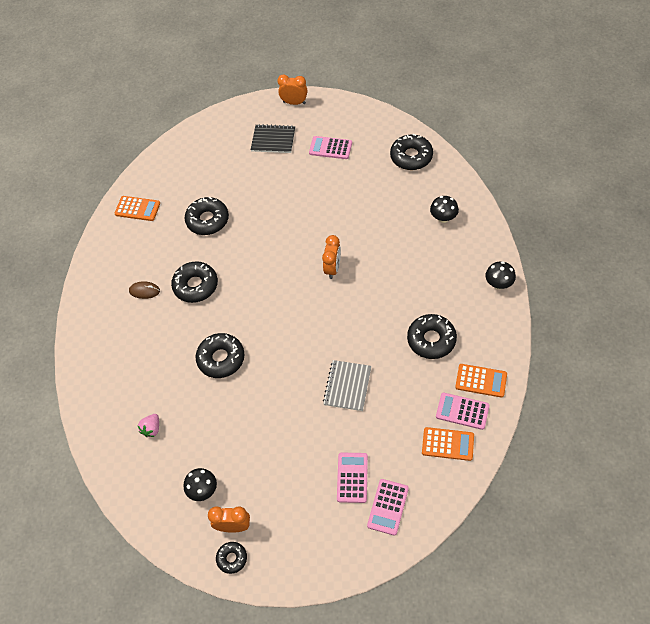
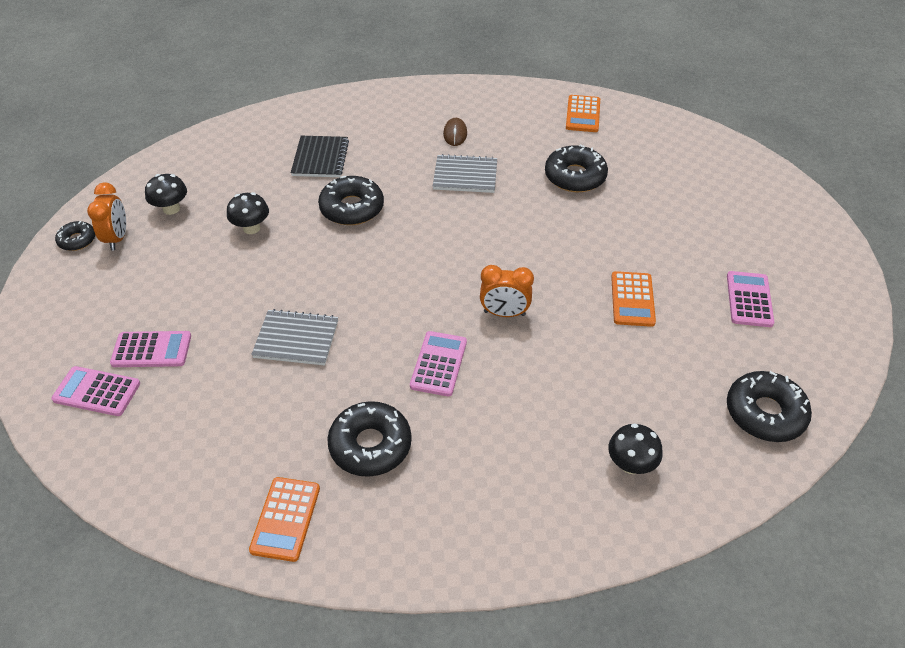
camera: 80 degrees right, 10 degrees down
(152, 429) = (260, 160): pink strawberry -> none
(196, 285) = (465, 176): black donut -> grey notebook
(273, 140) = (743, 231): black notebook -> black notebook (320, 158)
(294, 102) = (833, 250): orange clock -> none
(447, 444) = (178, 467): orange calculator -> orange calculator (632, 299)
(462, 411) = (232, 489): pink calculator -> pink calculator (438, 364)
(498, 284) = (489, 555): black mushroom -> black mushroom (251, 228)

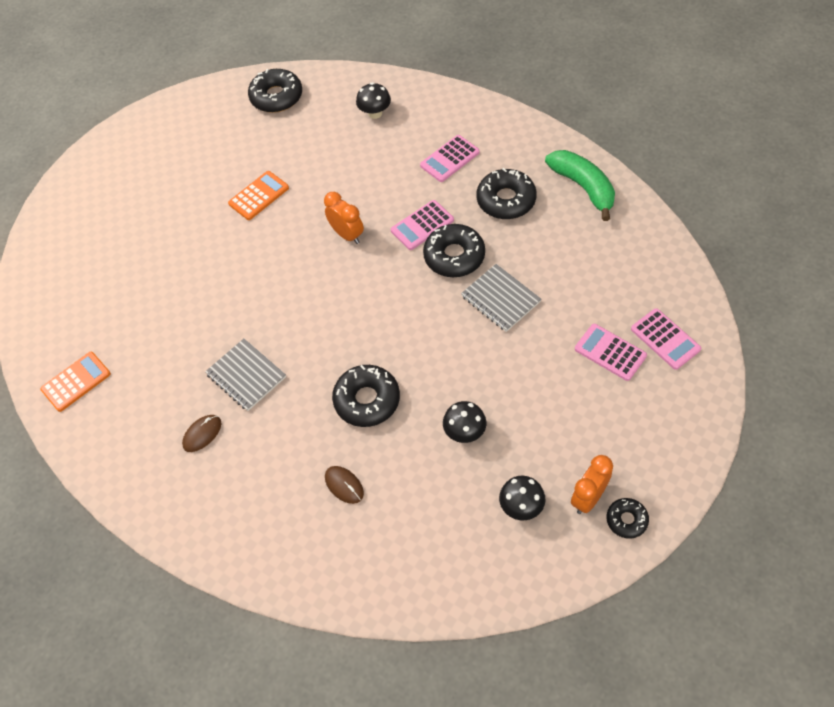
camera: 135 degrees left, 10 degrees up
(285, 519) = (583, 187): orange calculator -> green banana
(320, 158) = (344, 485): black notebook -> brown mouse
(575, 176) = (168, 317): black donut -> black donut (454, 256)
(749, 299) = (193, 155): pink calculator -> pink calculator (450, 159)

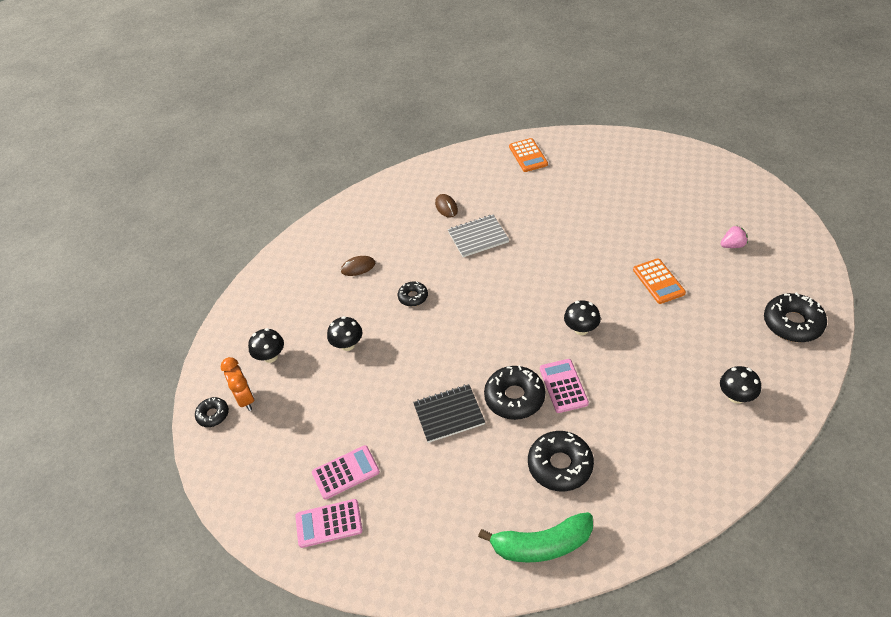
camera: 115 degrees right, 10 degrees down
(188, 155) = (732, 245): none -> pink strawberry
(347, 235) = (581, 329): orange clock -> black mushroom
(367, 400) = (413, 297): black donut -> black donut, size x0.56
(450, 159) = (639, 438): pink calculator -> none
(500, 299) = (449, 414): grey notebook -> black notebook

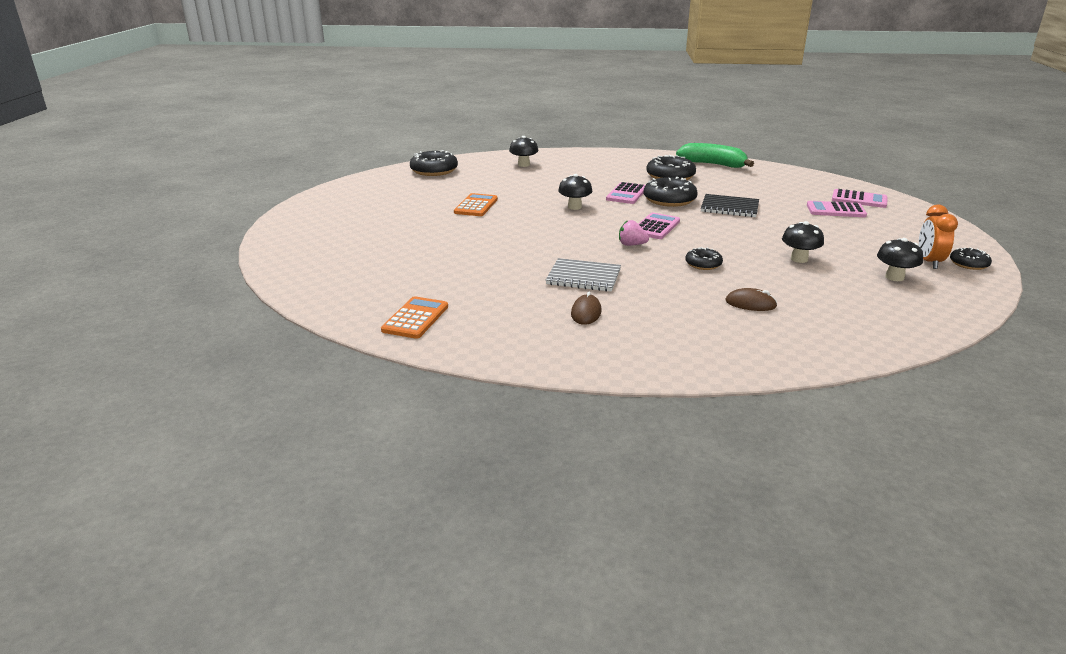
camera: 150 degrees left, 20 degrees down
(485, 333) = (655, 227): none -> pink calculator
(732, 245) = (386, 201): pink strawberry -> pink strawberry (631, 245)

